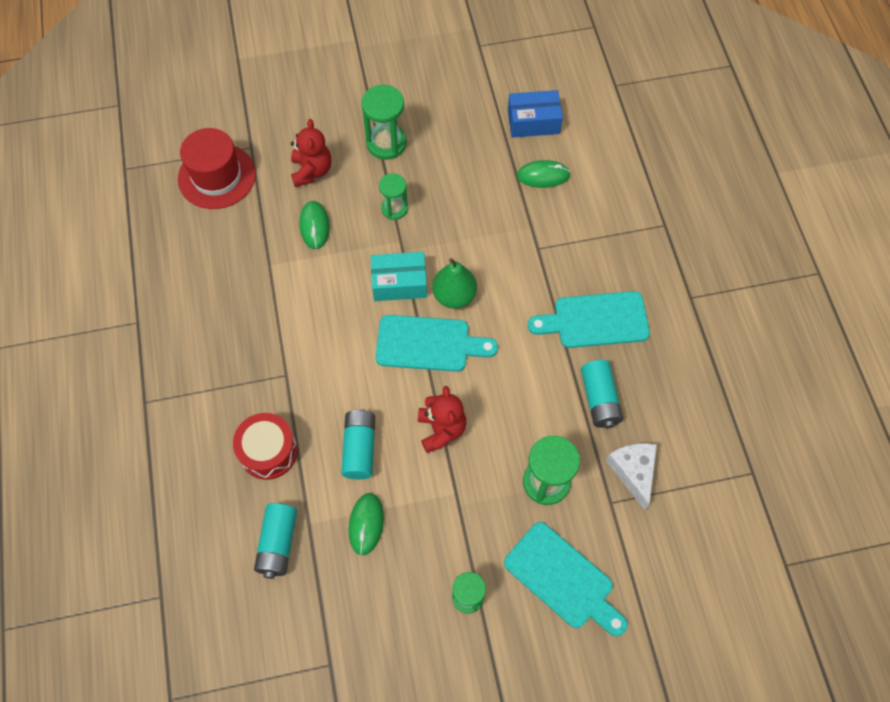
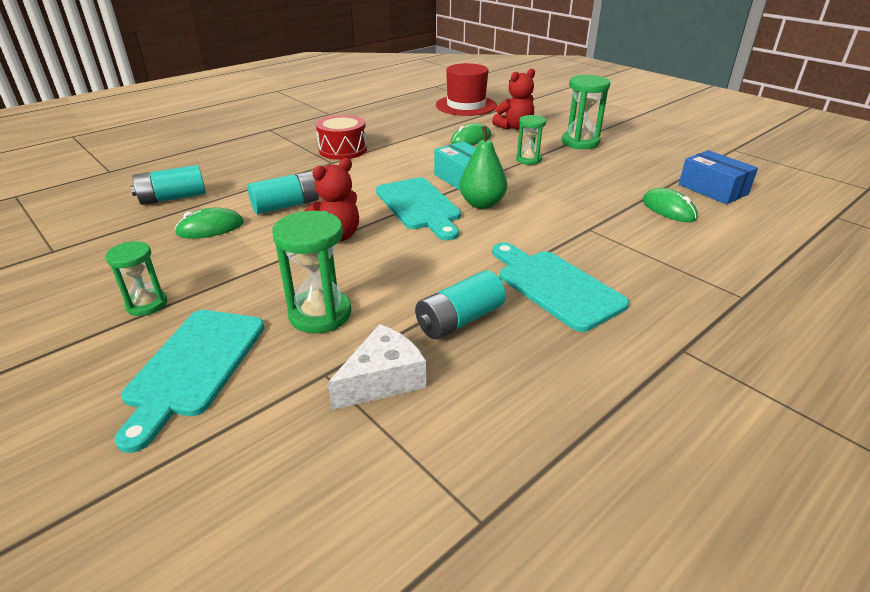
camera: 60 degrees right, 30 degrees down
(268, 451) = (258, 173): red drum -> red drum (343, 150)

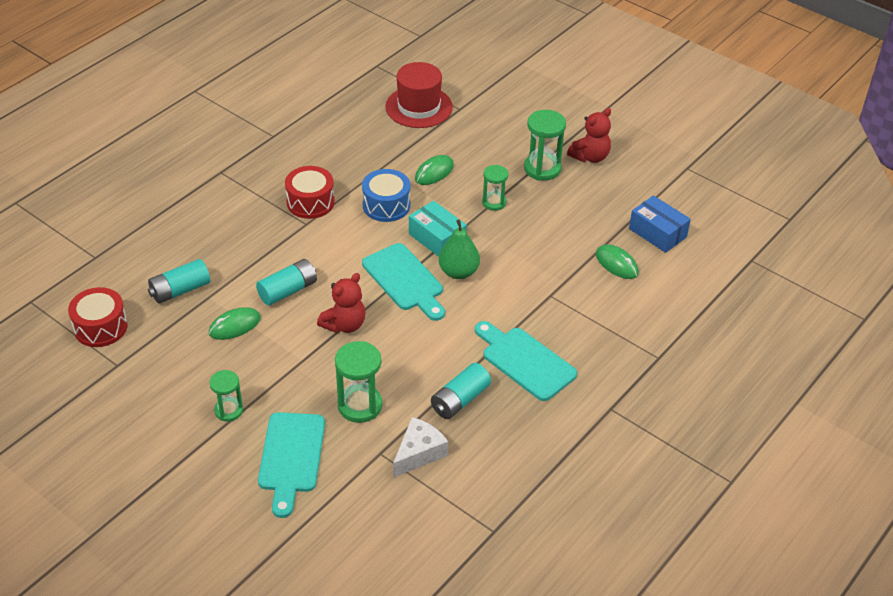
camera: 10 degrees left, 10 degrees up
(65, 219) = (100, 327): none -> red drum
(417, 156) = (386, 205): none -> blue drum
(514, 127) = (475, 146): red teddy bear -> red teddy bear (590, 157)

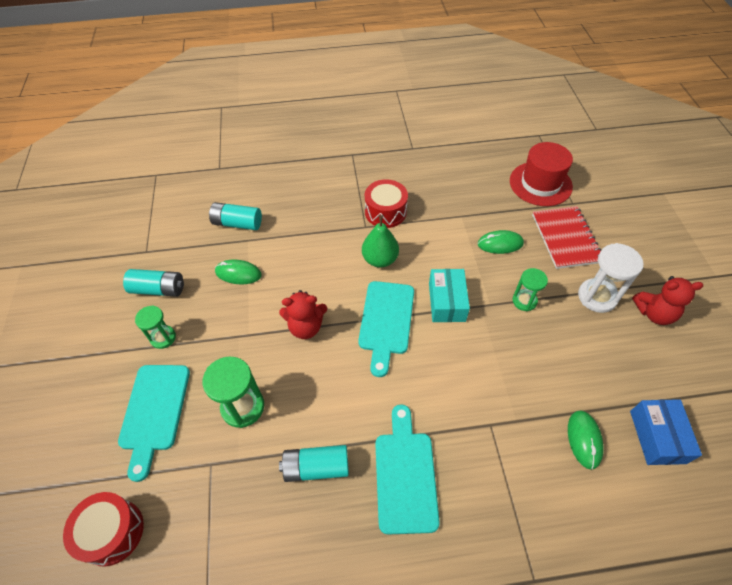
camera: 45 degrees right, 10 degrees up
(100, 327) = (168, 218): red drum -> red drum (112, 532)
(288, 291) = (299, 271): turquoise battery -> turquoise battery (158, 289)
(291, 457) = (154, 412): turquoise cutting board -> turquoise cutting board turned 45 degrees counterclockwise
(386, 205) = (436, 248): blue drum -> none
(419, 453) = (235, 491): white cheese -> none
(458, 272) = (434, 344): green pear -> green pear (380, 259)
(480, 139) = (566, 238): none -> red notebook
(542, 169) = (597, 297): green hourglass -> white hourglass

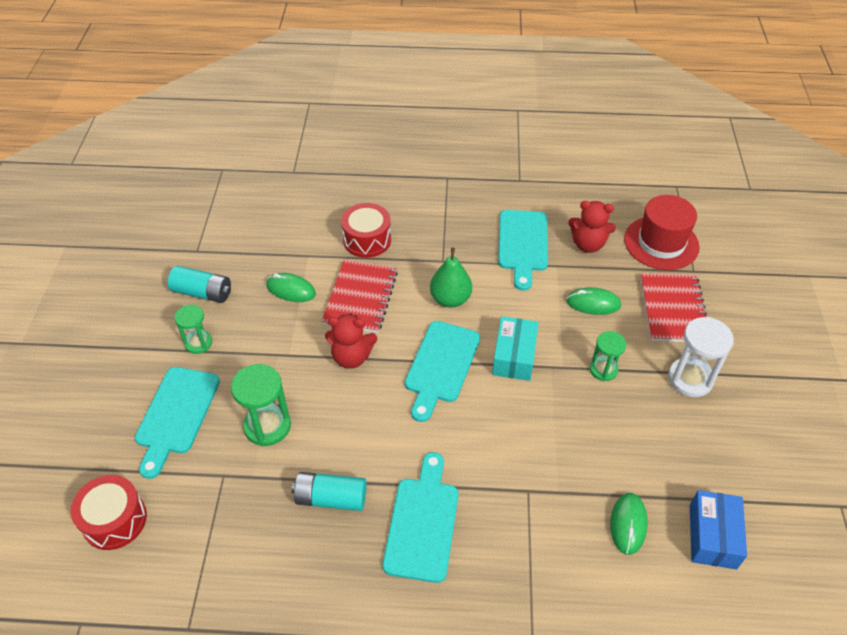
camera: 10 degrees right, 5 degrees down
(237, 223) = (301, 236): turquoise battery -> none
(302, 271) = (360, 297): none -> red notebook
(385, 212) = (469, 248): red drum -> red drum (367, 240)
(429, 202) = (522, 244): none -> turquoise cutting board
(654, 313) = (752, 408): red teddy bear -> red teddy bear (588, 244)

